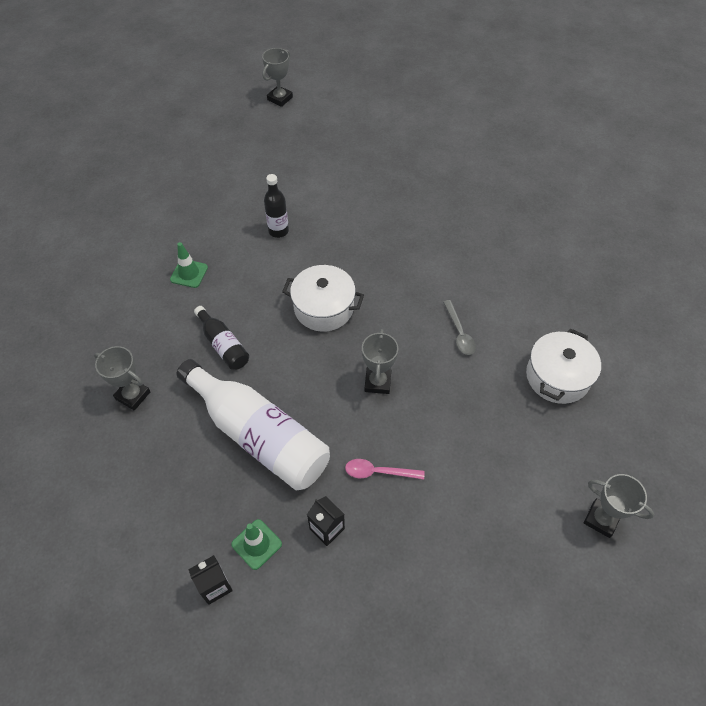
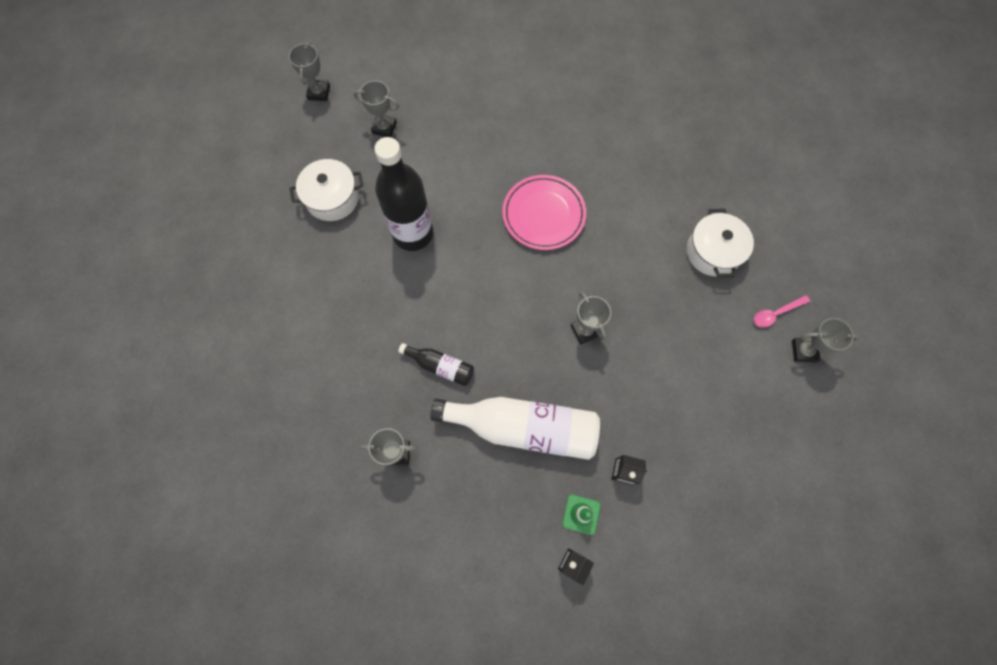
camera: 30 degrees left, 15 degrees up
(189, 273) = (363, 316): green traffic cone -> none
(278, 231) = (413, 234): black bottle -> black bottle, size x2.04
(314, 144) = (384, 128): none -> grey trophy
(323, 308) = (500, 287): white pot -> white pot (332, 198)
(378, 472) = (632, 405): pink spoon -> pink spoon (776, 313)
(406, 268) = (543, 214): none -> pink plate
(459, 333) = (620, 253): grey spoon -> none

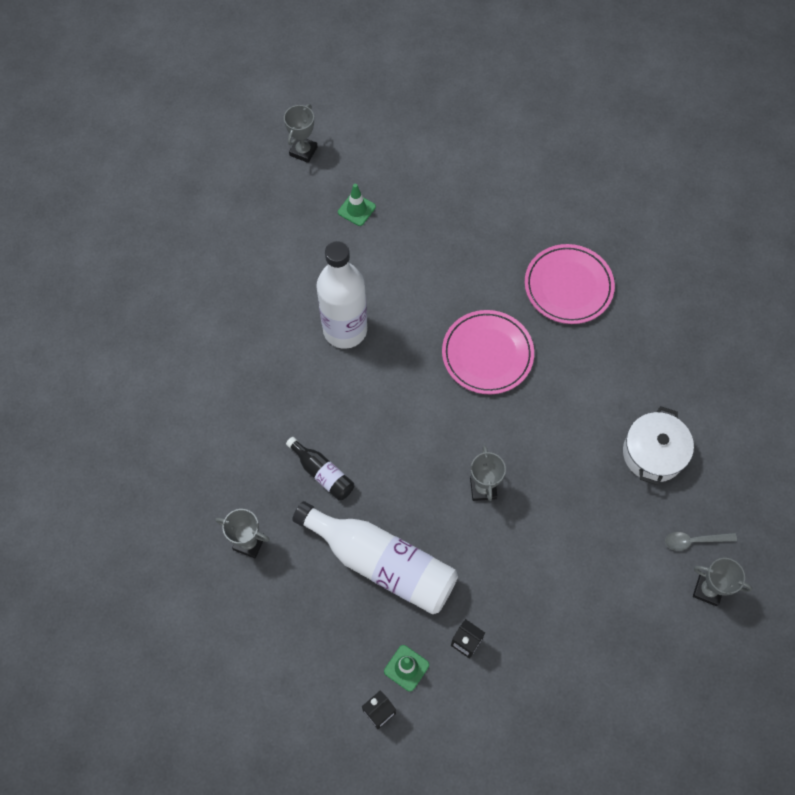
camera: 20 degrees right, 5 degrees down
(332, 198) = (277, 266): white pot -> none
(384, 128) = (356, 209): grey trophy -> green traffic cone
(413, 234) = (345, 330): black bottle -> white bottle
(588, 136) = (568, 286): none -> pink plate
(776, 313) = (694, 541): pink spoon -> grey spoon

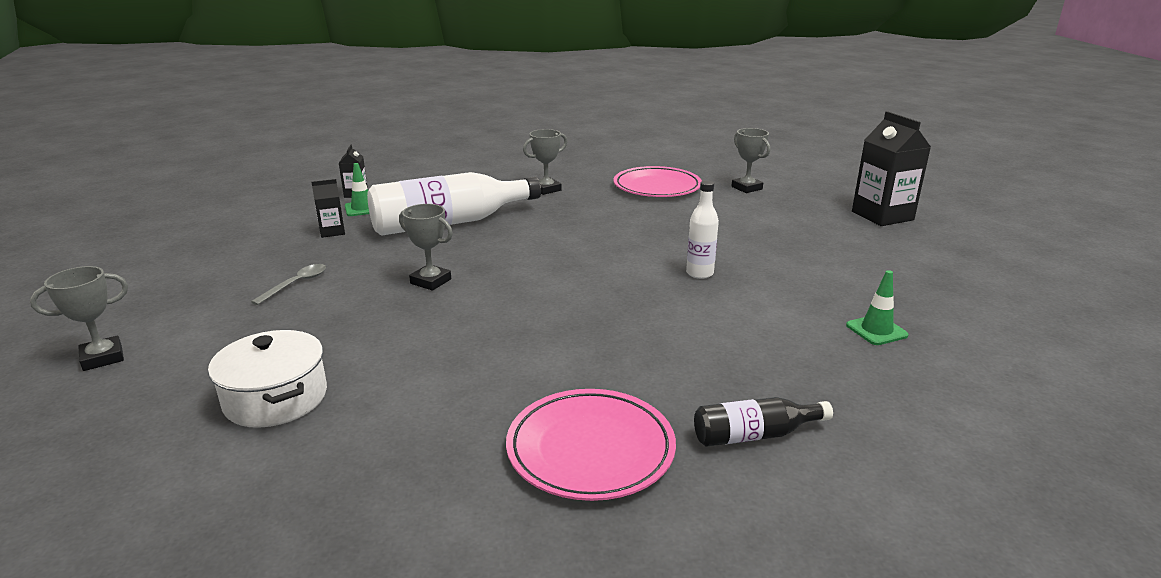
camera: 125 degrees right, 40 degrees down
(144, 255) = (882, 216): none -> black carton
(303, 151) = (1007, 326): grey trophy -> grey trophy (746, 188)
(322, 473) = (561, 224): black bottle -> black bottle (754, 435)
(345, 330) = (699, 273): white bottle -> white bottle, size x0.49
(487, 354) = (568, 339): pink plate -> pink plate (657, 187)
(694, 541) = (151, 375): grey spoon -> grey spoon (296, 284)

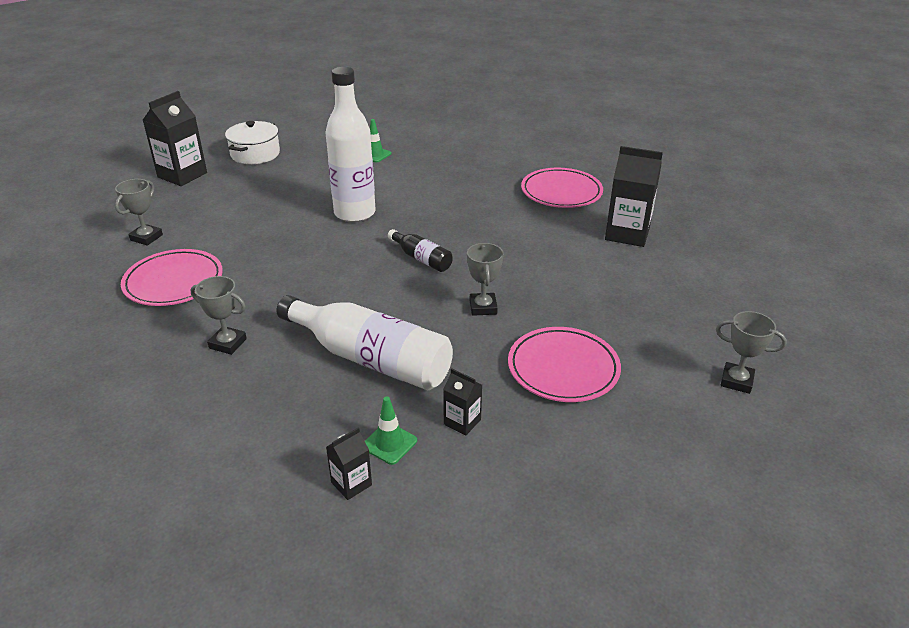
camera: 125 degrees left, 10 degrees up
(276, 398) = (656, 286): white pot -> white pot (255, 154)
(296, 284) = (563, 368): grey spoon -> pink plate
(397, 446) = (627, 234): none -> black carton
(699, 273) = (354, 213): white bottle -> white bottle, size x2.04
(754, 435) = (503, 164): black bottle -> black bottle (421, 258)

